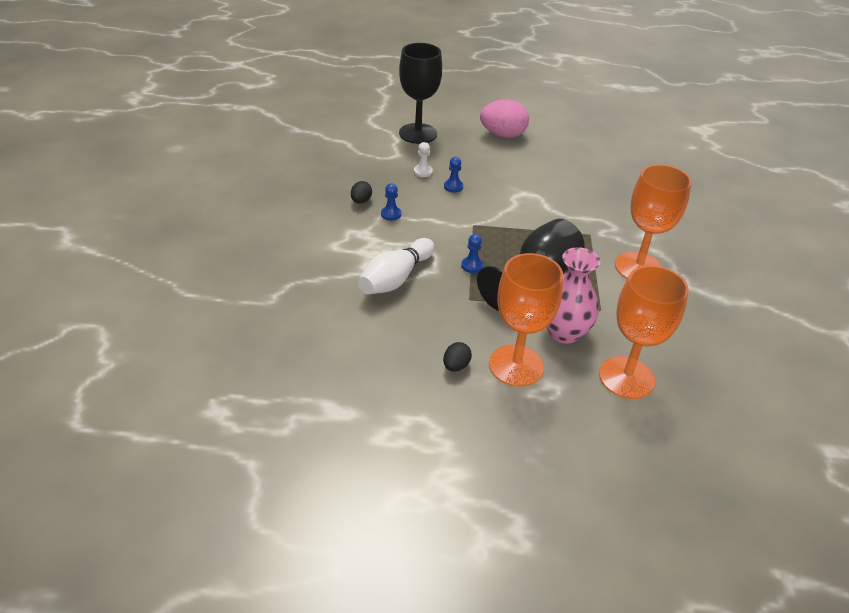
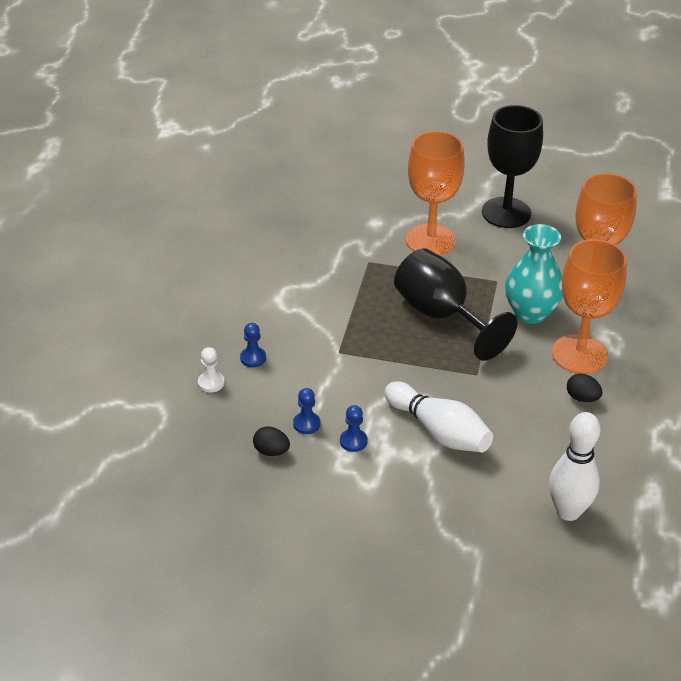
camera: 80 degrees left, 0 degrees up
(314, 354) = (568, 511): none -> white bowling pin
(418, 133) = (107, 377): black goblet -> black goblet (506, 213)
(472, 266) = (419, 363): blue pawn -> blue pawn (353, 441)
(502, 135) = (135, 294): pink egg -> none
(563, 332) = (530, 313): pink vase -> turquoise vase

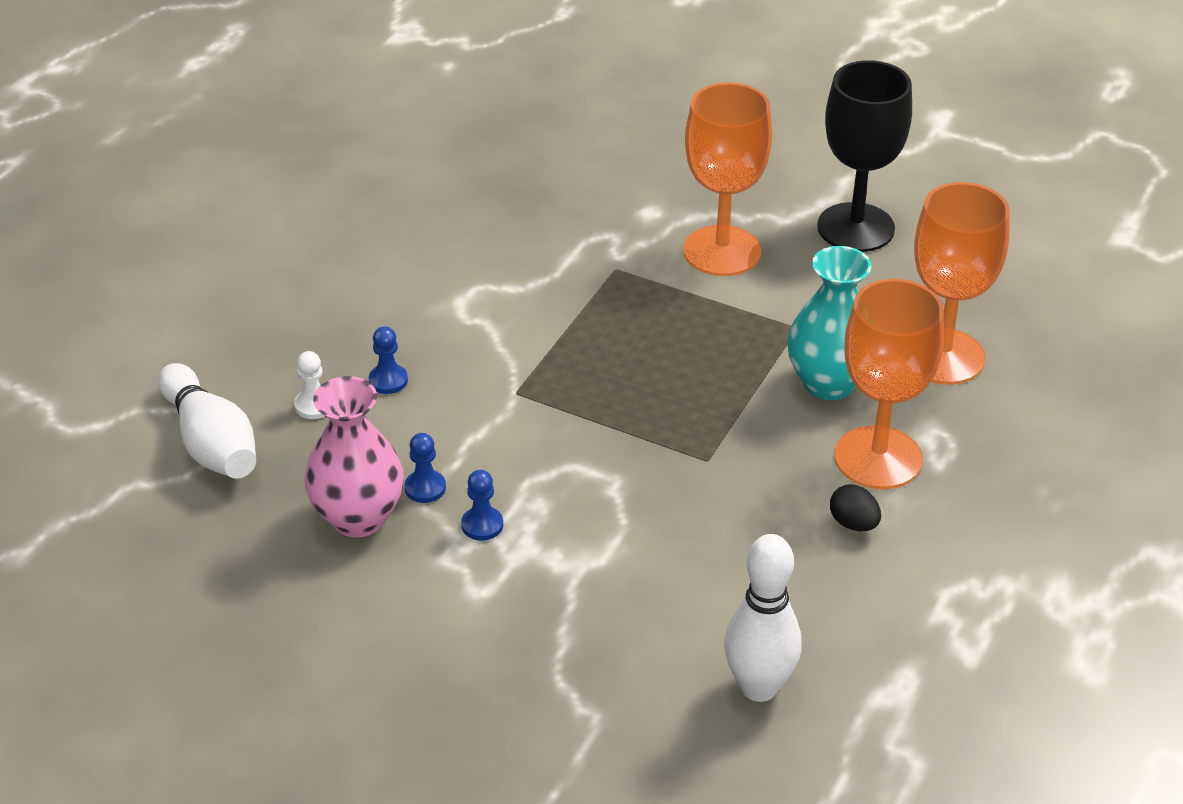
camera: 15 degrees right, 0 degrees up
(271, 451) = (358, 518): black egg -> pink vase
(439, 431) = (614, 533): white bowling pin -> white bowling pin (211, 443)
(441, 316) = (691, 365): black goblet -> none

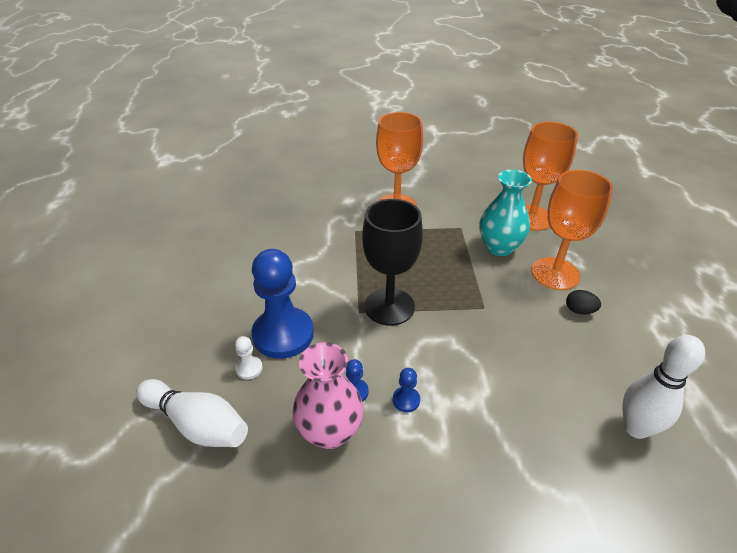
camera: 30 degrees left, 0 degrees up
(388, 380) = (283, 334): blue pawn -> blue pawn, size x2.48
(855, 228) = (442, 178): black goblet -> black goblet (389, 306)

